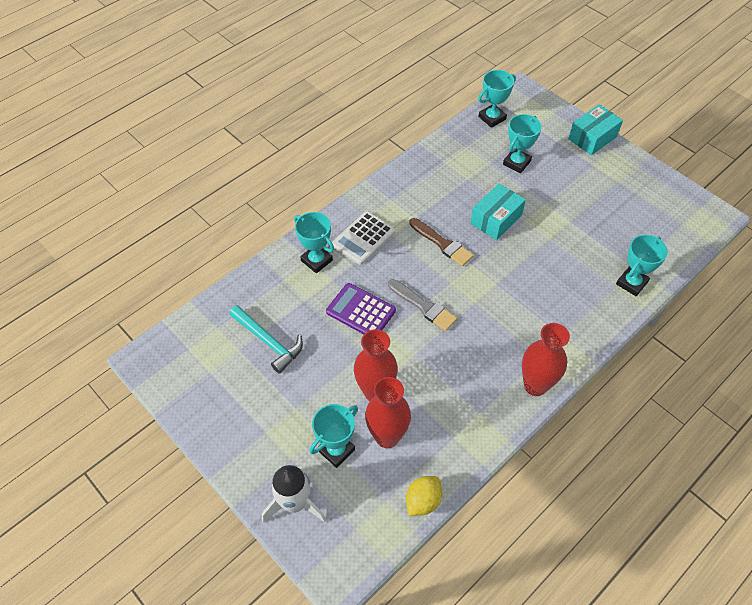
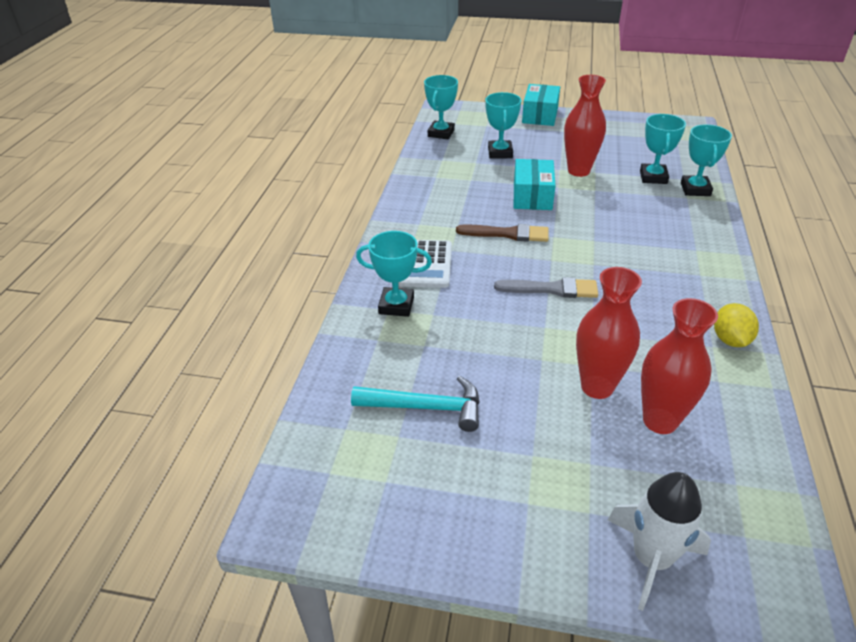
camera: 35 degrees left, 15 degrees down
(336, 450) = (626, 468): turquoise trophy -> turquoise trophy (653, 177)
(360, 311) = (495, 325): purple calculator -> none
(423, 501) = (769, 458): yellow lemon -> yellow lemon (730, 340)
(535, 385) = (726, 297): red vase -> red vase (578, 171)

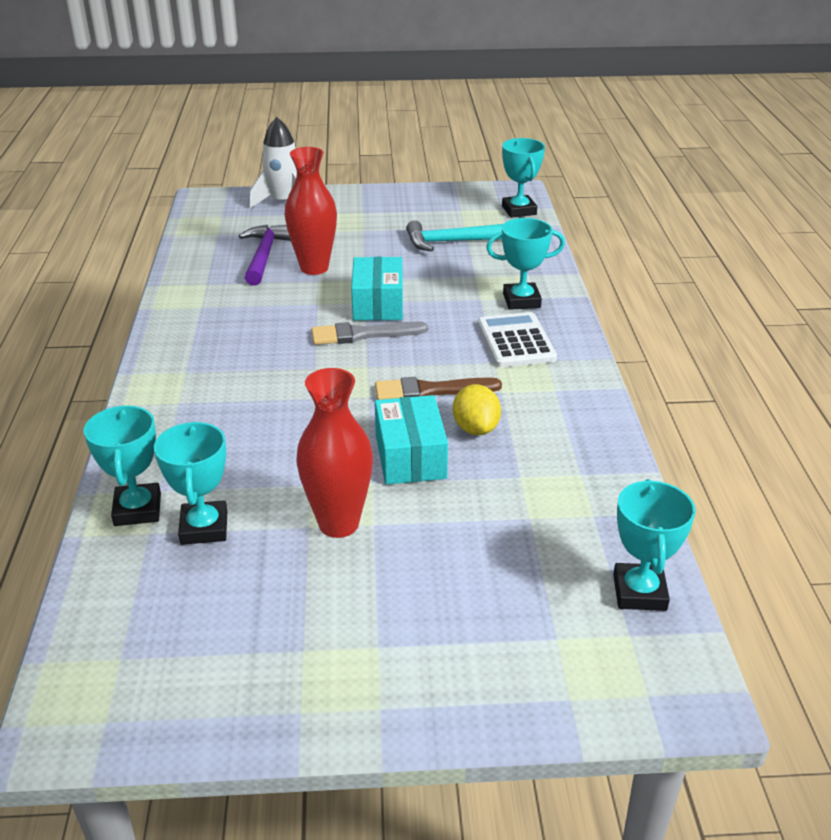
camera: 165 degrees right, 5 degrees down
(500, 153) = (494, 550): turquoise trophy -> turquoise trophy (519, 210)
(540, 115) = (442, 703): turquoise box -> turquoise box (378, 304)
(660, 421) = (264, 255): red vase -> purple hammer
(730, 340) = (181, 313): yellow lemon -> yellow lemon (475, 428)

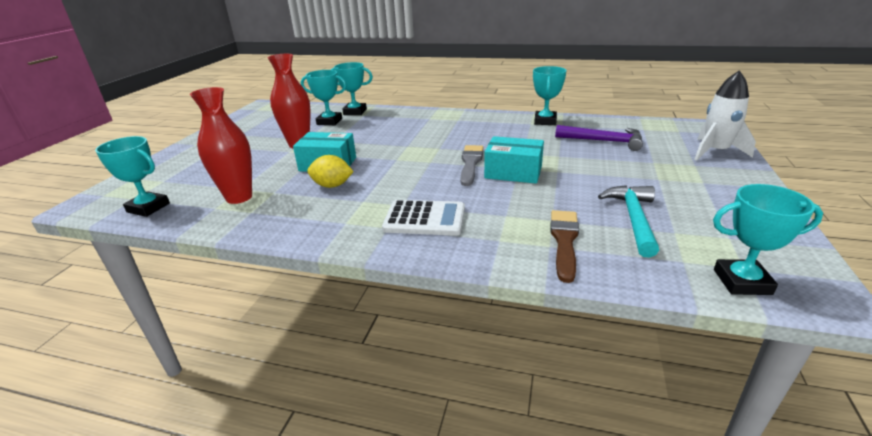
camera: 110 degrees right, 5 degrees down
(314, 268) = (580, 155): red vase -> red vase (239, 197)
(431, 391) = (385, 177): brown brush -> brown brush (564, 241)
(521, 301) = (493, 235): turquoise trophy -> turquoise trophy (545, 121)

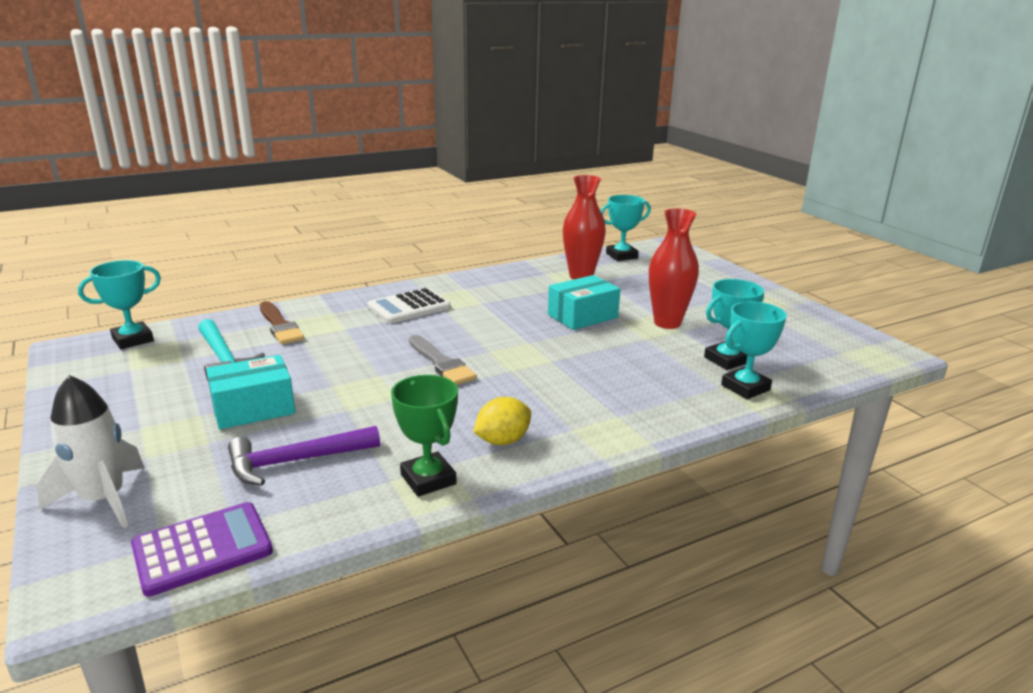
camera: 135 degrees right, 5 degrees down
(332, 185) = (532, 303): yellow lemon -> yellow lemon (502, 441)
(513, 172) = (380, 368): turquoise box -> turquoise box (253, 408)
(545, 121) = (428, 479): turquoise trophy -> green trophy
(659, 126) = (202, 549): none -> purple calculator

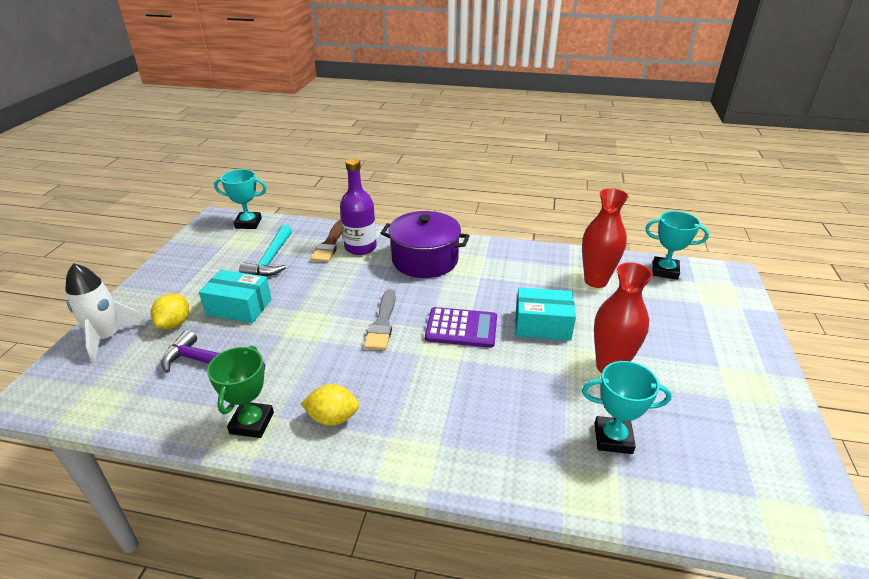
camera: 40 degrees right, 10 degrees up
(187, 451) = (174, 323): none -> yellow lemon
(202, 549) = (100, 401): purple calculator -> purple calculator (461, 328)
(322, 318) = (360, 247): none -> purple bottle
(409, 307) = (425, 260): white calculator -> purple pot
(745, 387) = (589, 480): turquoise trophy -> none

